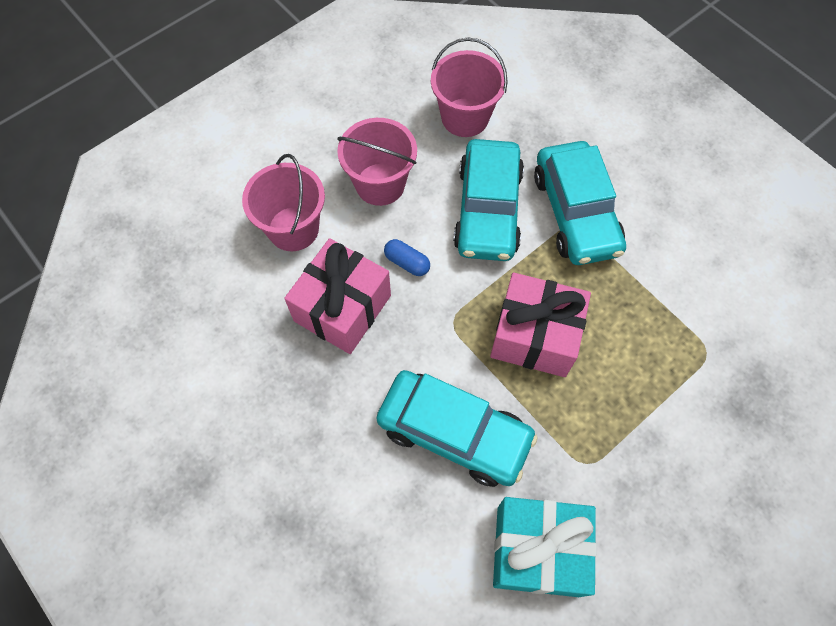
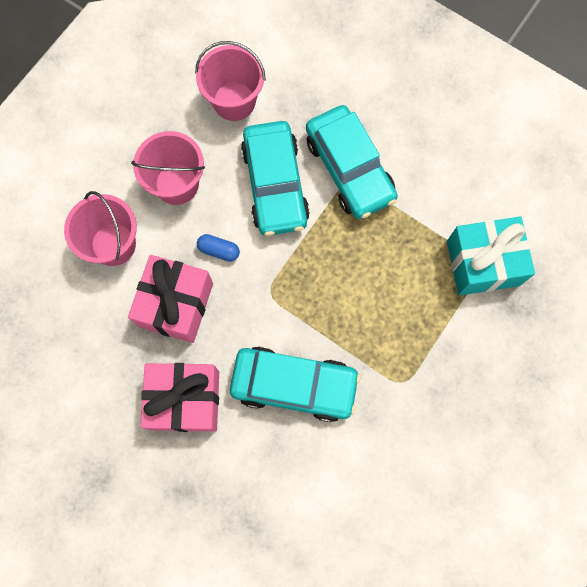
camera: 15 degrees left, 10 degrees up
(535, 336) = (339, 288): pink gift -> pink gift (185, 400)
(538, 550) = (380, 460): turquoise gift -> turquoise gift (483, 263)

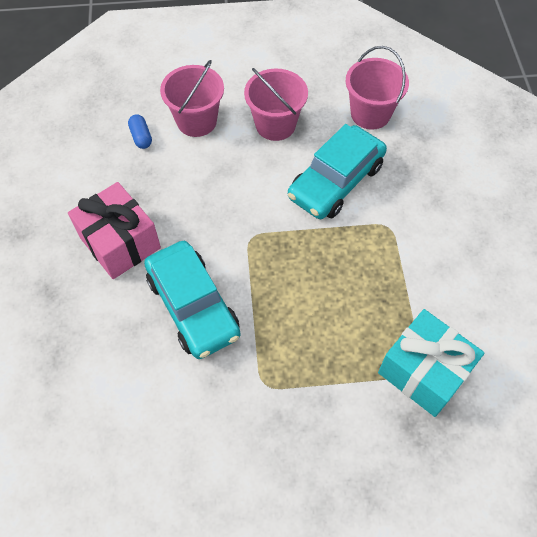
camera: 50 degrees right, 15 degrees down
(176, 304) = (187, 186): pink gift -> none
(219, 250) = (252, 183): blue capsule -> blue capsule (141, 137)
(349, 169) = (398, 219): turquoise car -> none

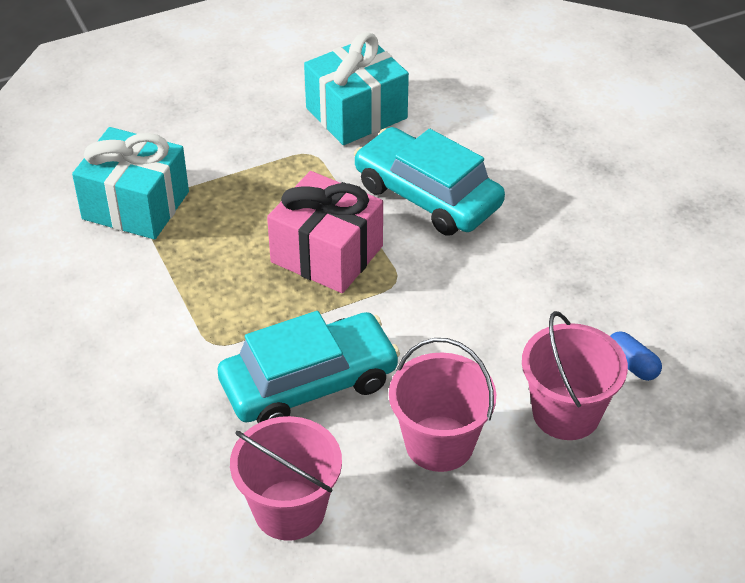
camera: 160 degrees right, 15 degrees down
(120, 242) = (558, 231): pink gift -> pink gift (327, 254)
(207, 422) = (356, 113): none -> turquoise gift
(336, 181) = (309, 383): turquoise car -> turquoise car turned 45 degrees clockwise

